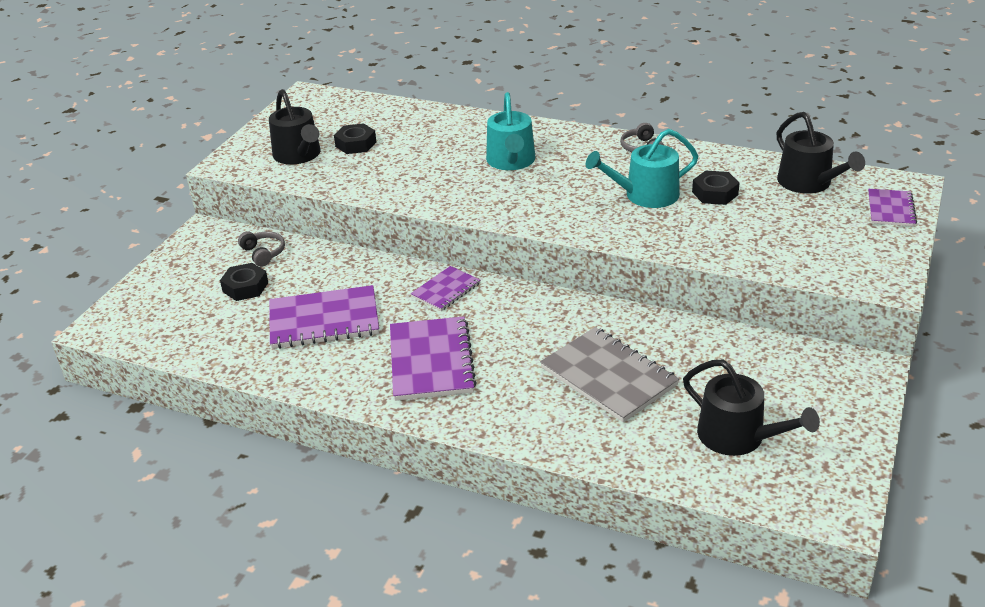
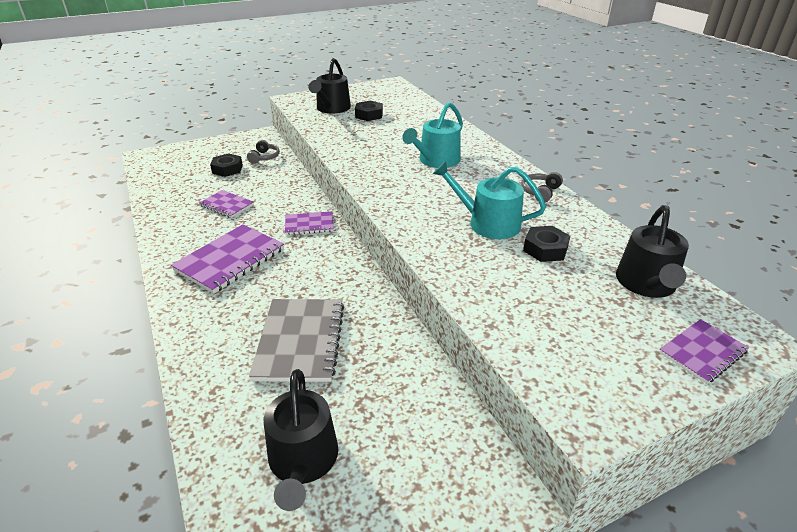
camera: 40 degrees right, 0 degrees up
(324, 320) = (226, 205): purple notebook -> purple notebook, size x0.57

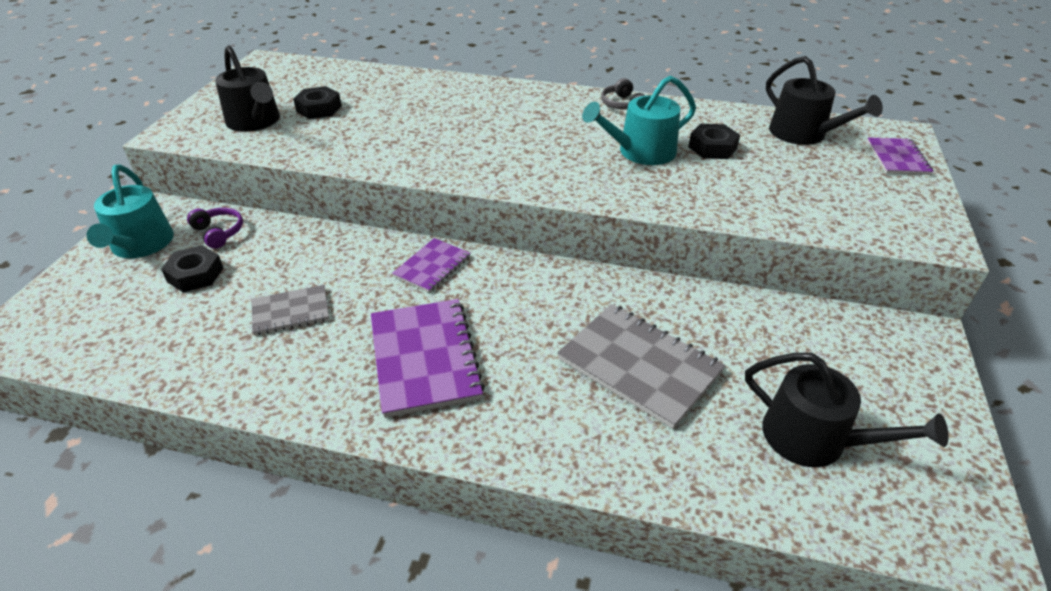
camera: 50 degrees left, 5 degrees up
(226, 205) = (291, 312): purple notebook -> grey notebook
(264, 157) = (219, 232): grey headphones -> purple headphones
(436, 161) = (490, 121): turquoise watering can -> turquoise watering can (140, 245)

